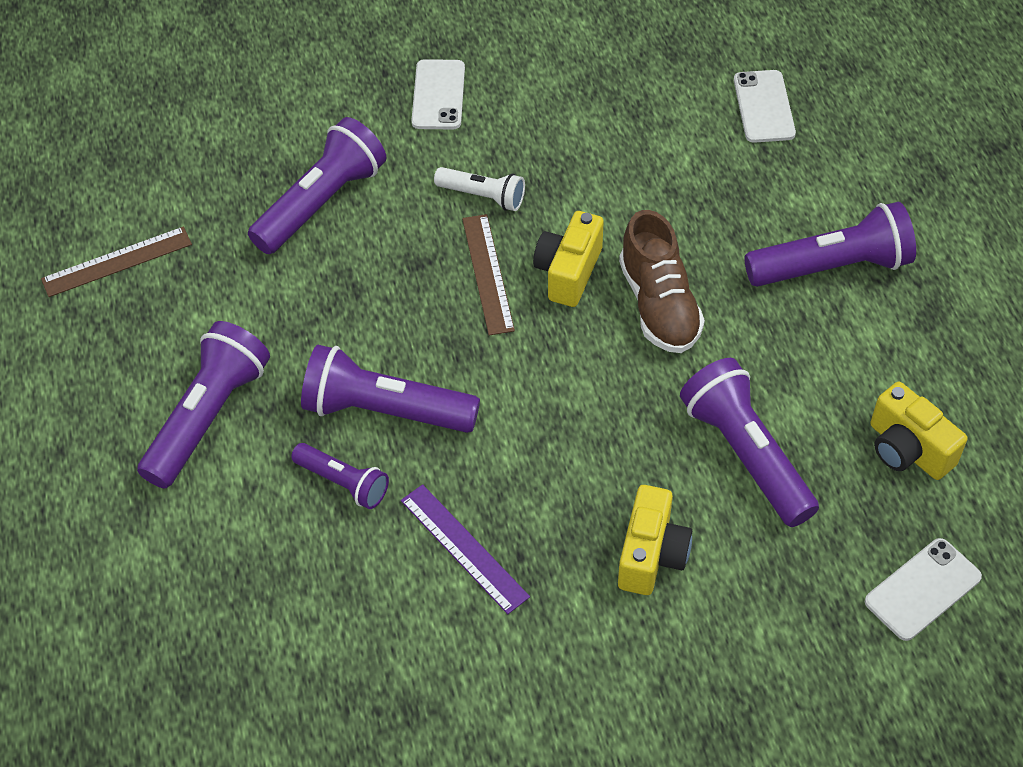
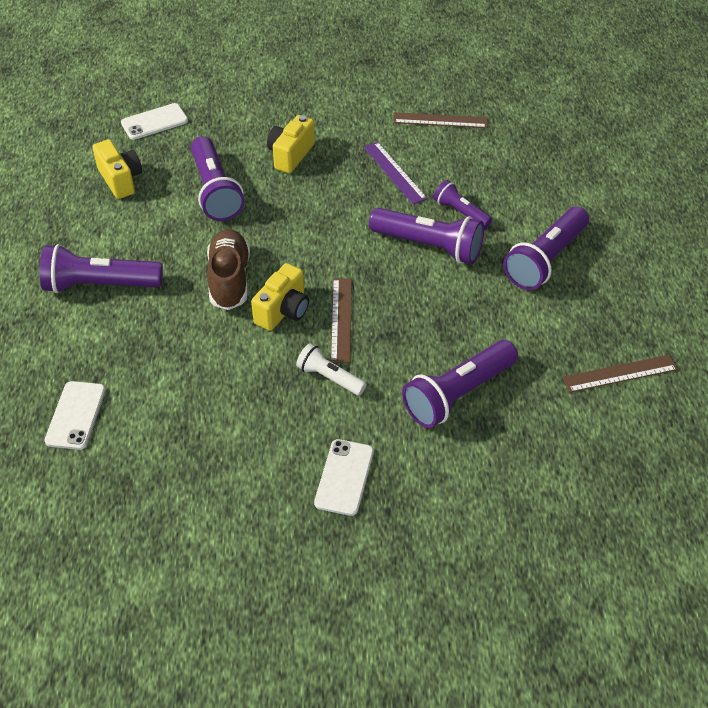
camera: 170 degrees left, 5 degrees down
(401, 695) = (440, 120): none -> brown ruler

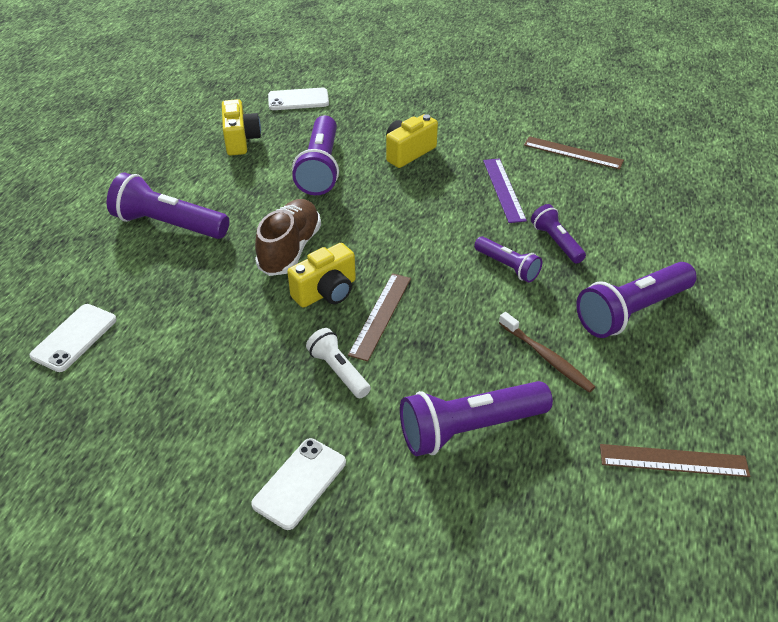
camera: 20 degrees right, 5 degrees down
(429, 246) = (507, 267): purple flashlight -> purple flashlight, size x0.57
(494, 318) = (546, 357): none -> brown toothbrush

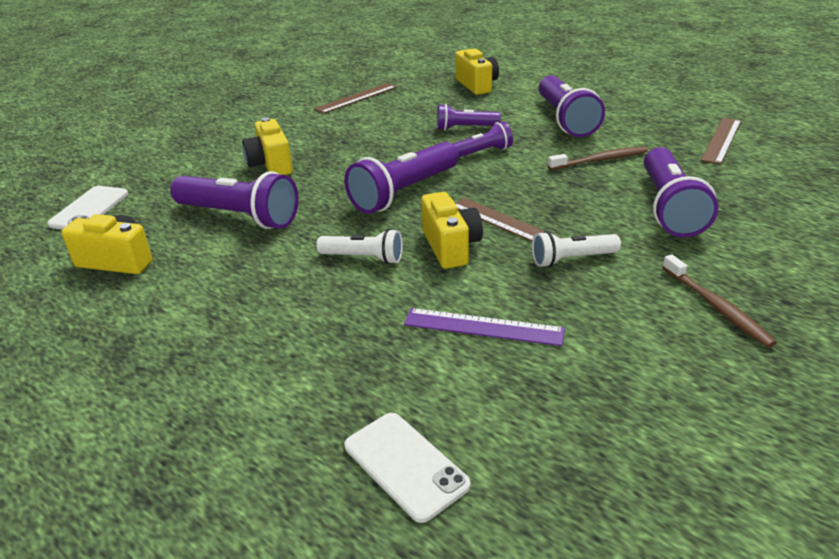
camera: 65 degrees left, 10 degrees down
(169, 224) = (232, 343): purple flashlight -> purple flashlight (404, 192)
(290, 249) = (364, 258): brown shoe -> white flashlight
(299, 483) = (716, 307): white phone -> brown toothbrush
(503, 190) = (376, 134): purple ruler -> purple ruler (483, 327)
(672, 223) = (477, 85): none -> yellow camera

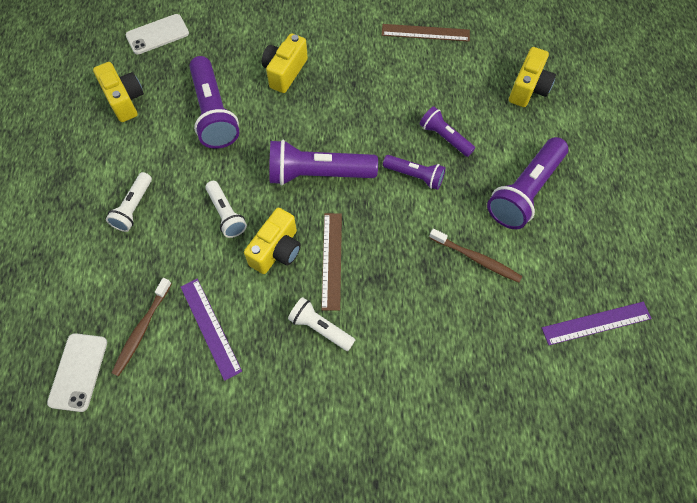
camera: 45 degrees right, 30 degrees up
(254, 314) = (133, 207): none -> white flashlight
(669, 208) = (442, 347): purple flashlight -> none
(716, 307) = (333, 444): brown toothbrush -> brown toothbrush (142, 330)
(721, 140) = (596, 323): brown ruler -> purple ruler

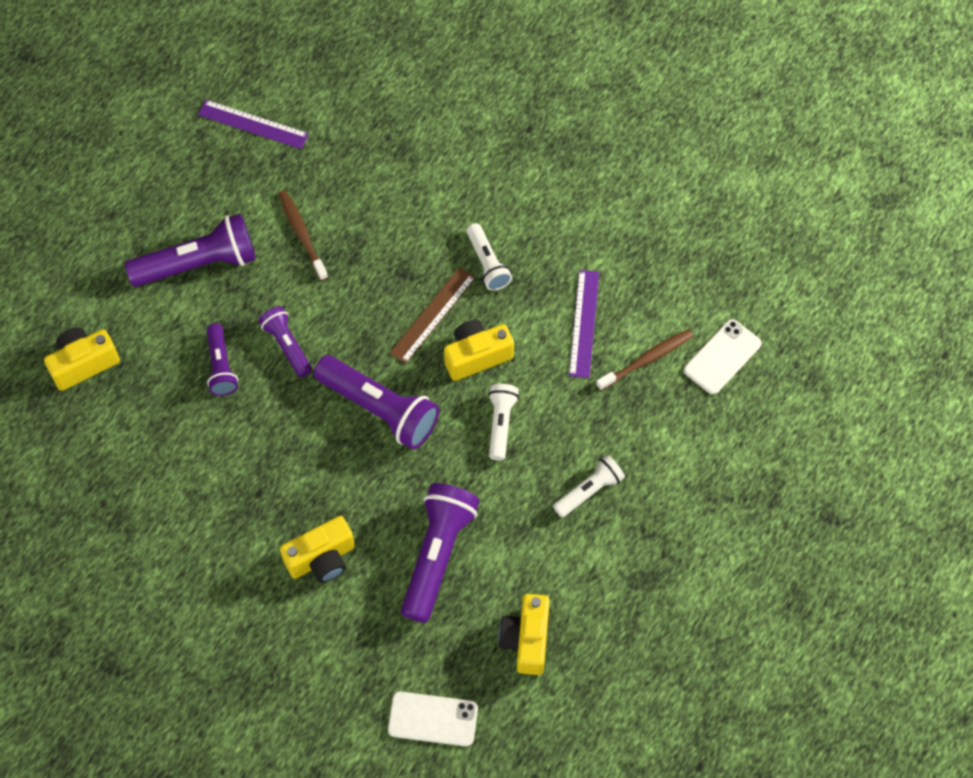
camera: 145 degrees left, 0 degrees up
(425, 32) = (122, 507): brown ruler -> none

